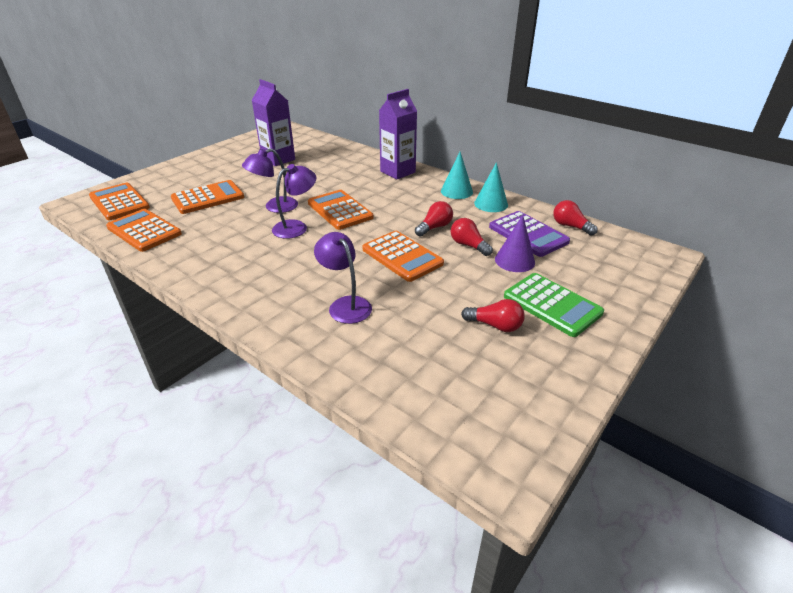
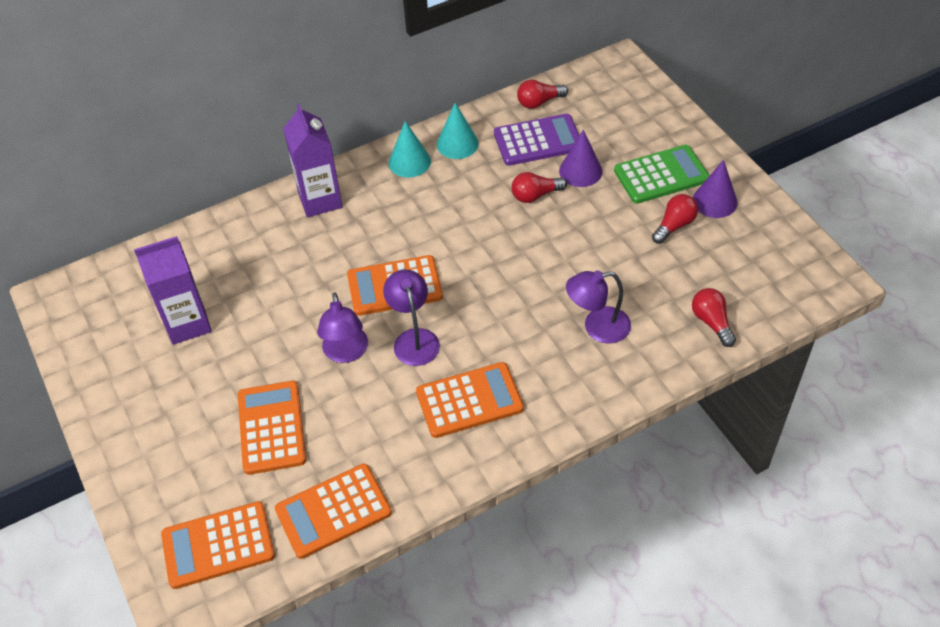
camera: 65 degrees left, 15 degrees up
(402, 256) = (530, 257): orange calculator -> orange calculator (469, 400)
(434, 227) = (483, 210): red light bulb -> red light bulb (711, 322)
(550, 346) = (714, 201): none -> purple cone

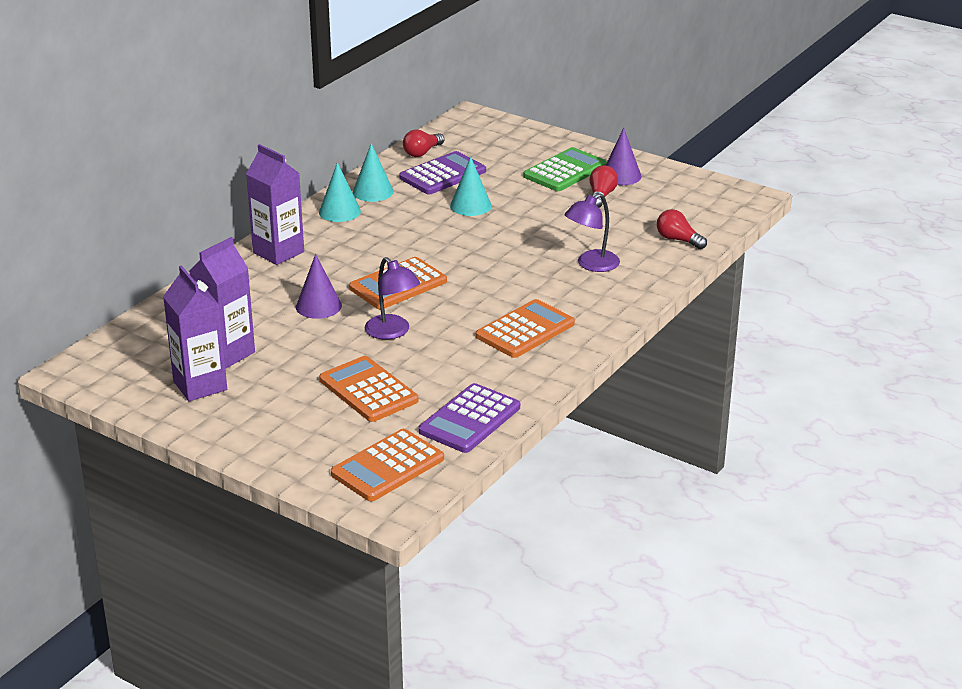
camera: 30 degrees left, 20 degrees down
(138, 359) = (200, 385): none -> purple carton
(333, 511) = (469, 419): orange calculator -> purple calculator
(414, 339) = (444, 309): purple lamp -> none
(535, 195) = (470, 205): red light bulb -> turquoise cone
(580, 171) = (496, 183): purple cone -> purple cone (318, 306)

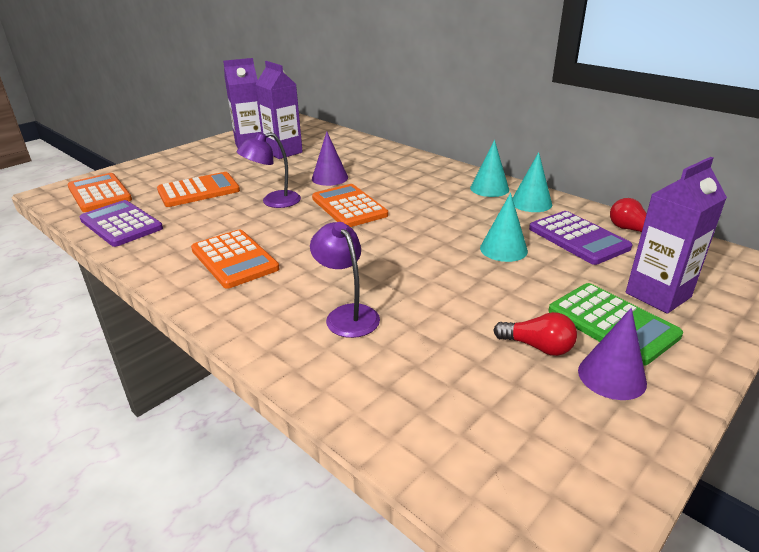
camera: 100 degrees right, 0 degrees up
(278, 252) = (420, 166): purple carton -> purple carton (658, 295)
(678, 240) = (393, 405): red light bulb -> none

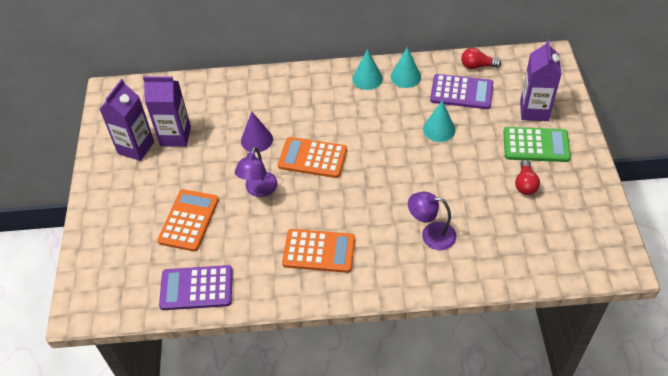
camera: 45 degrees left, 20 degrees up
(99, 193) = (119, 281): orange calculator -> none
(537, 347) = (525, 184): red light bulb -> red light bulb turned 120 degrees clockwise
(611, 376) = (565, 177): purple cone -> none

